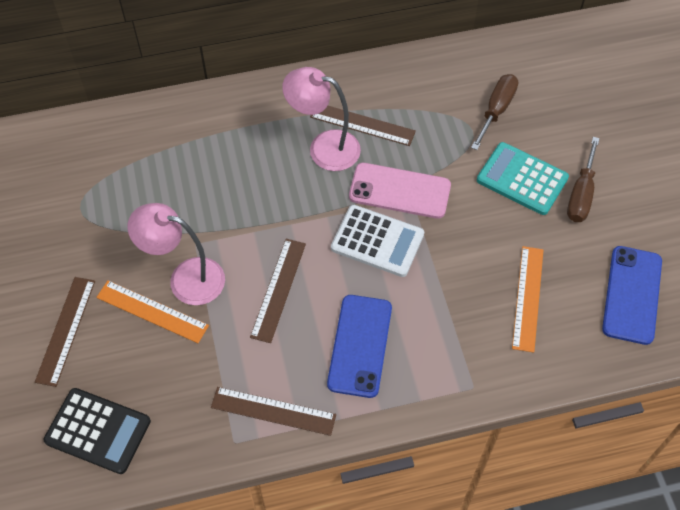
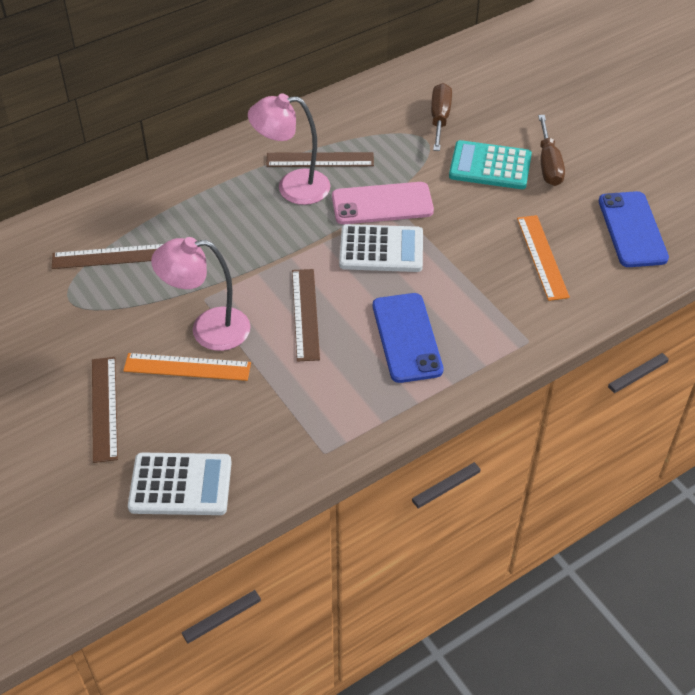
camera: 20 degrees left, 10 degrees down
(98, 431) = (180, 485): black calculator -> white calculator
(273, 411) = (350, 415): brown ruler -> brown ruler (110, 256)

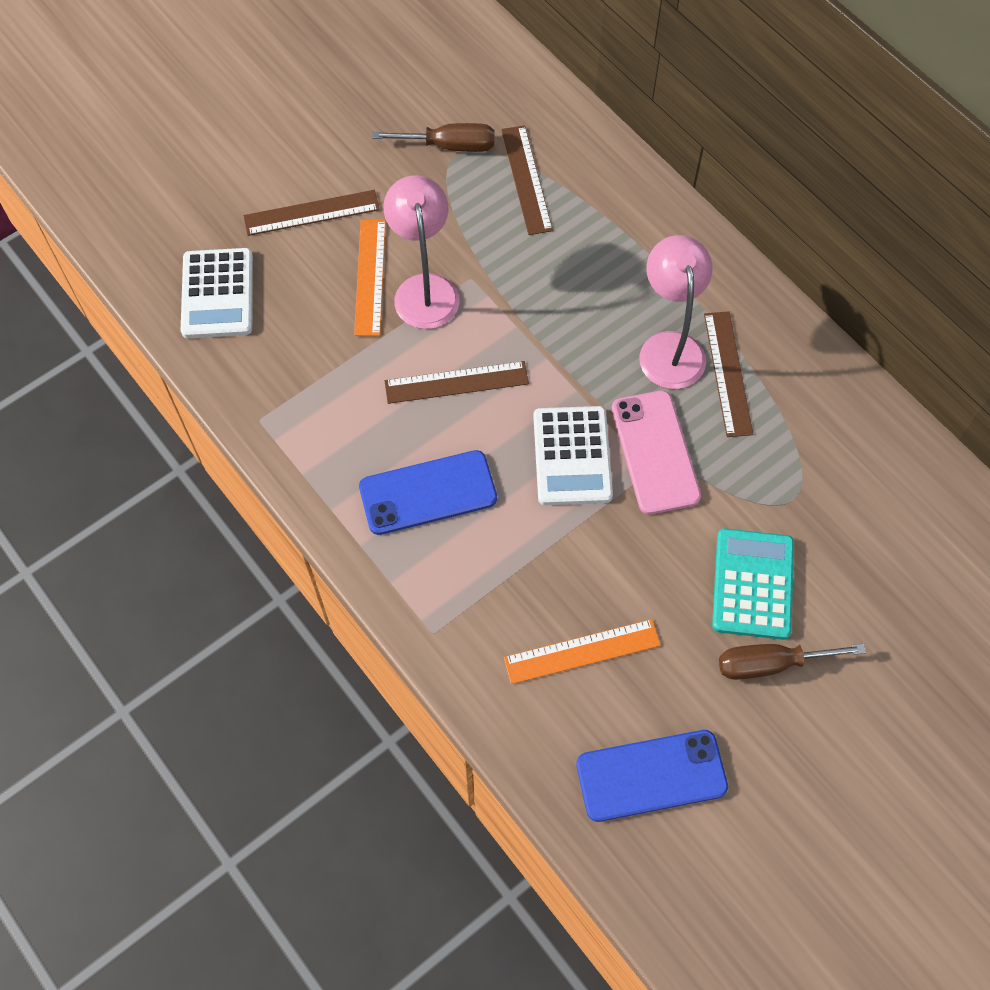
camera: 85 degrees right, 15 degrees up
(440, 118) = (843, 515): brown screwdriver -> brown screwdriver (450, 146)

